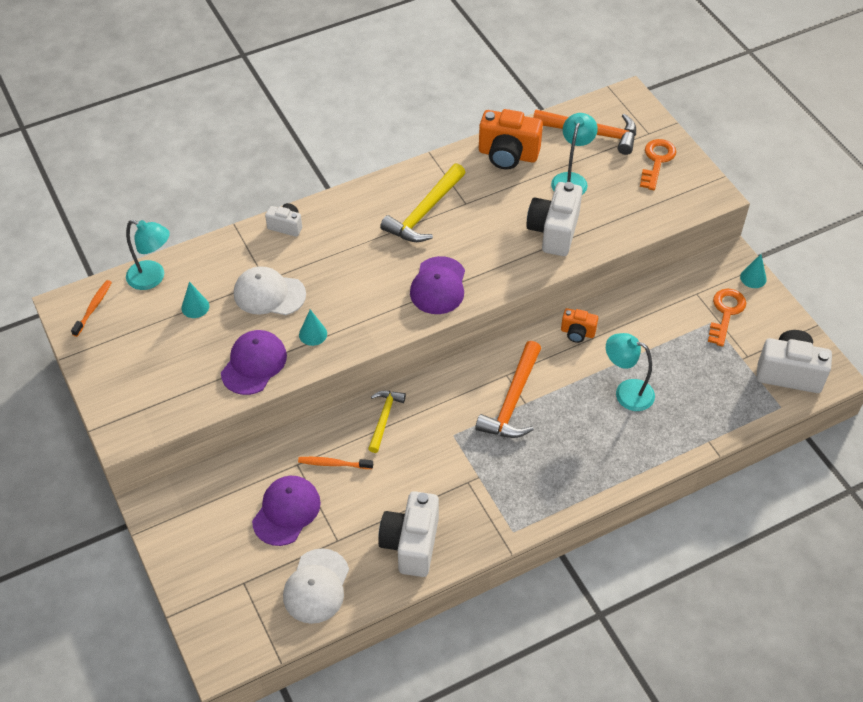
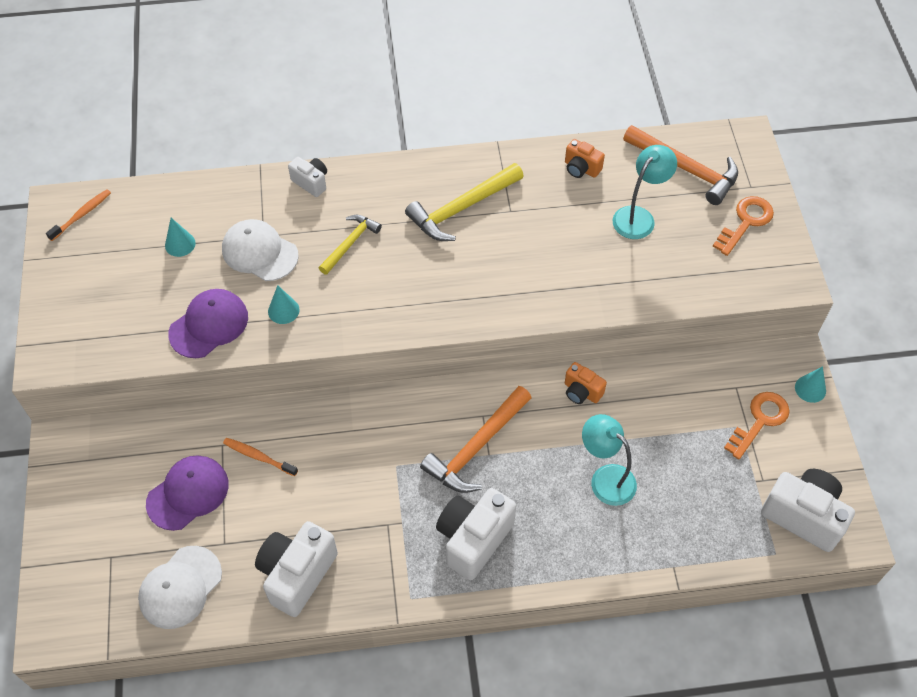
camera: 20 degrees right, 5 degrees up
(153, 278) = (153, 200): turquoise lamp -> none
(384, 418) = (332, 423): yellow hammer -> yellow hammer (350, 243)
(438, 286) = (438, 296): purple cap -> none
(508, 155) = (581, 168): orange camera -> orange camera, size x0.54
(553, 232) = (592, 271): white camera -> white camera (473, 539)

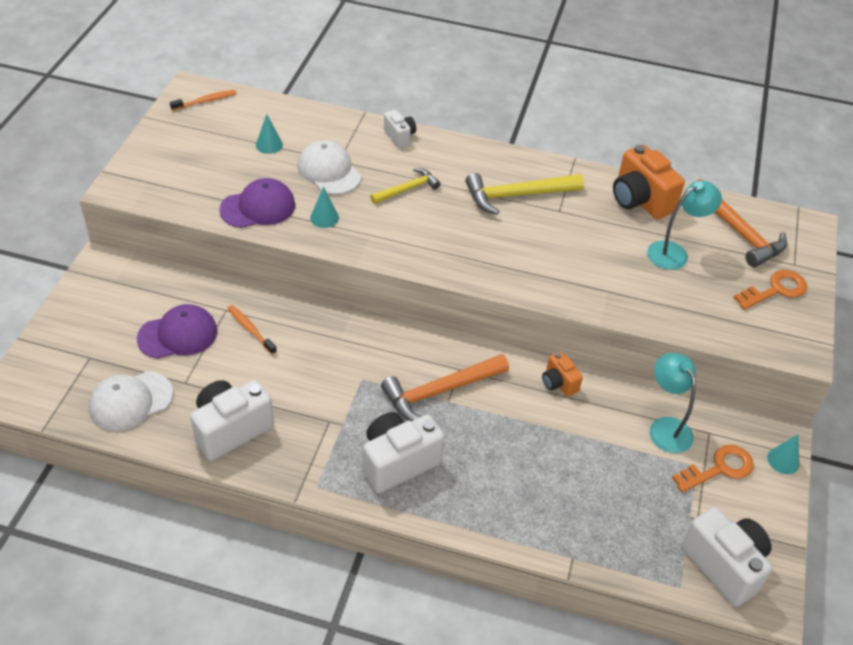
camera: 20 degrees right, 10 degrees down
(581, 168) = (640, 200): orange camera -> orange camera, size x1.86
(605, 478) = (545, 460): turquoise lamp -> turquoise lamp (665, 427)

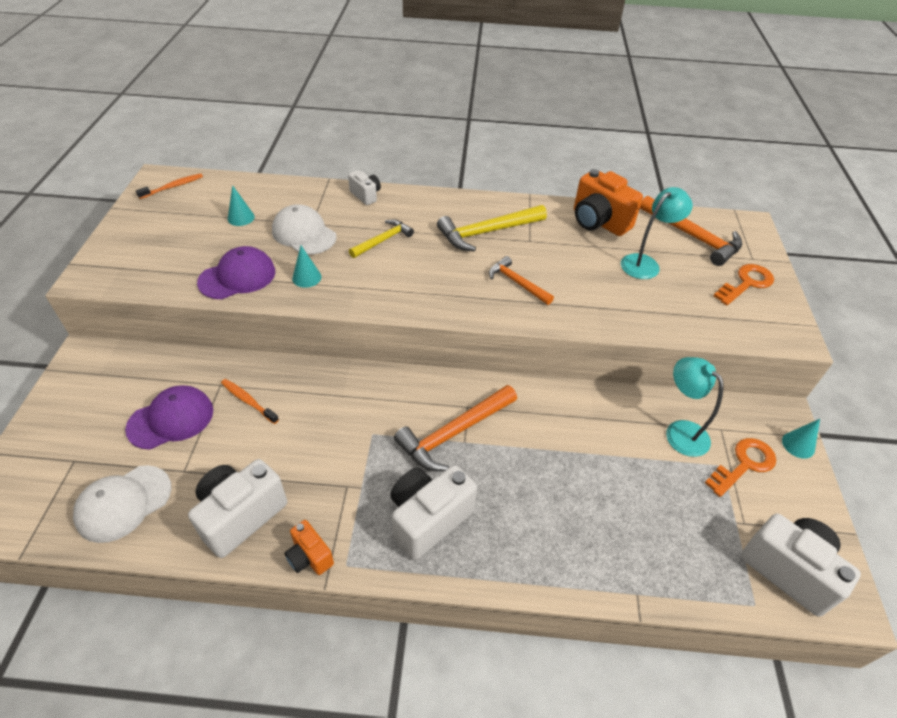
camera: 10 degrees left, 0 degrees up
(533, 254) = (517, 283): none -> orange hammer
(559, 383) = (566, 404): orange camera -> orange camera (309, 557)

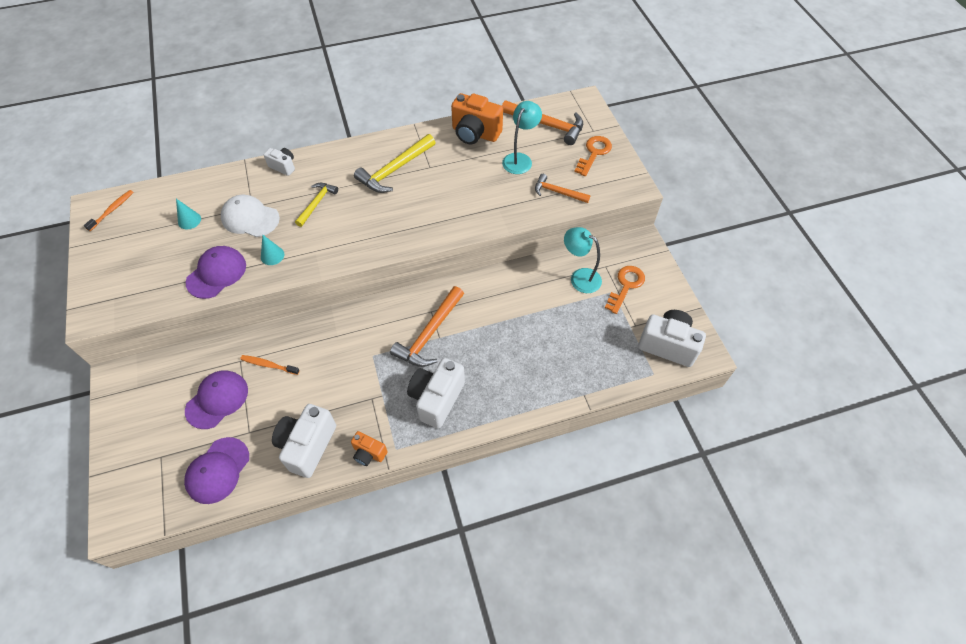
camera: 20 degrees left, 10 degrees up
(123, 503) = (218, 470): white cap -> purple cap
(517, 283) = (434, 206): orange hammer -> orange hammer (558, 192)
(798, 445) = (656, 260): turquoise cone -> none

